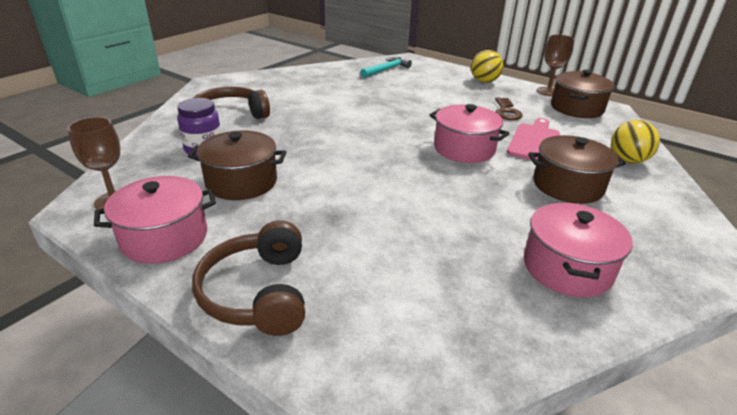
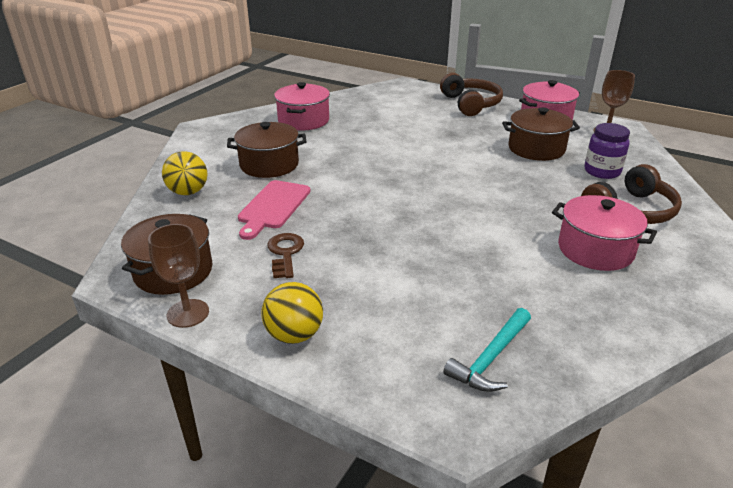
camera: 175 degrees right, 0 degrees up
(464, 149) = (353, 191): pink pot -> pink pot (595, 250)

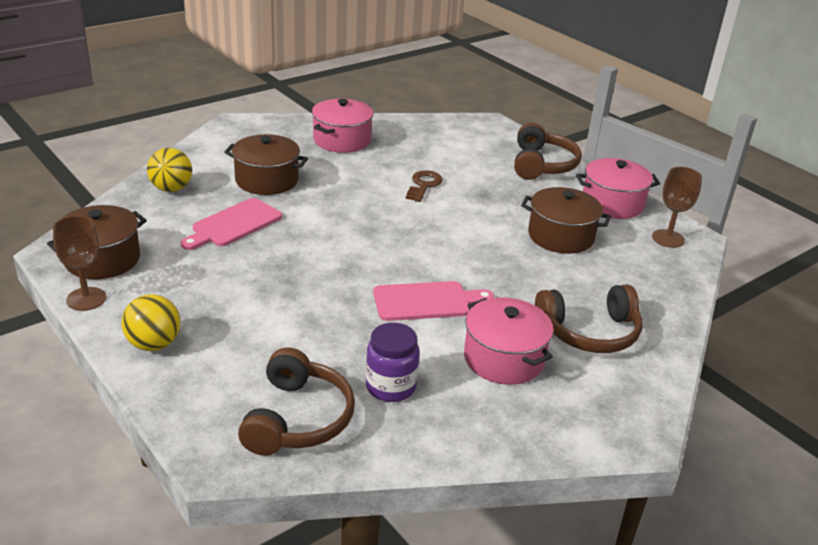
camera: 20 degrees right, 0 degrees up
(285, 253) = (207, 272): brown key -> brown key (423, 185)
(490, 358) = (297, 418): turquoise hammer -> brown headphones
(492, 223) = (426, 301): none -> pink cutting board
(602, 171) = (607, 282): purple jar -> purple jar (390, 387)

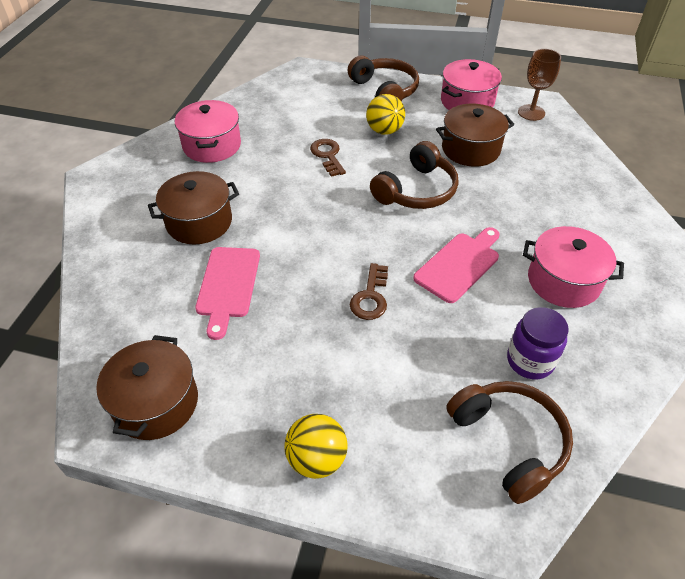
camera: 35 degrees left, 15 degrees up
(86, 299) = (196, 457): brown goblet -> none
(171, 189) = (124, 282): yellow ball -> yellow ball (384, 131)
(325, 283) = (371, 297): none -> brown key
(589, 332) = (581, 221): brown headphones -> brown headphones (416, 190)

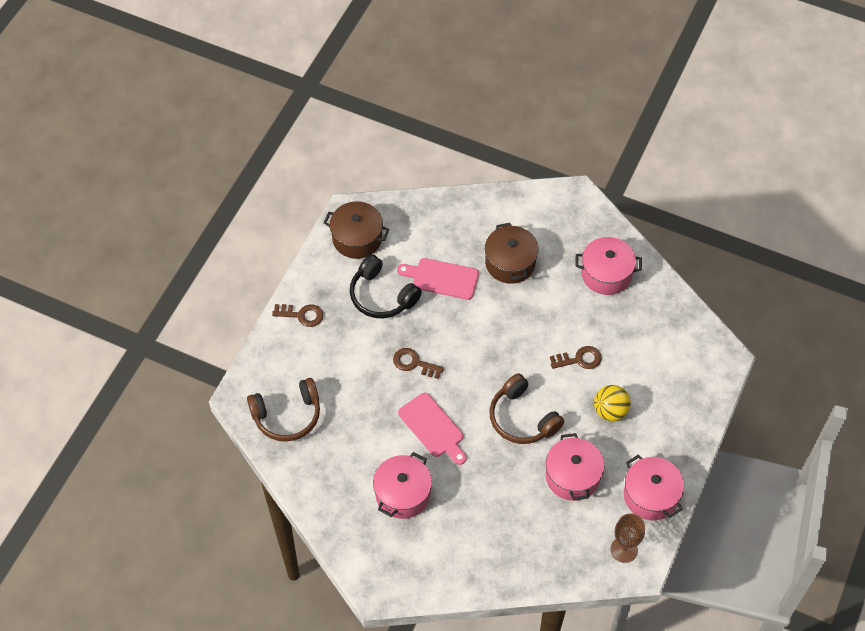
camera: 100 degrees right, 10 degrees up
(265, 351) = (382, 296): none -> black headphones
(316, 459) = (302, 315): yellow ball -> brown key
(384, 91) = (678, 424): brown headphones -> none
(470, 149) = (572, 476): brown pot -> pink pot
(530, 361) = (339, 446): purple jar -> none

